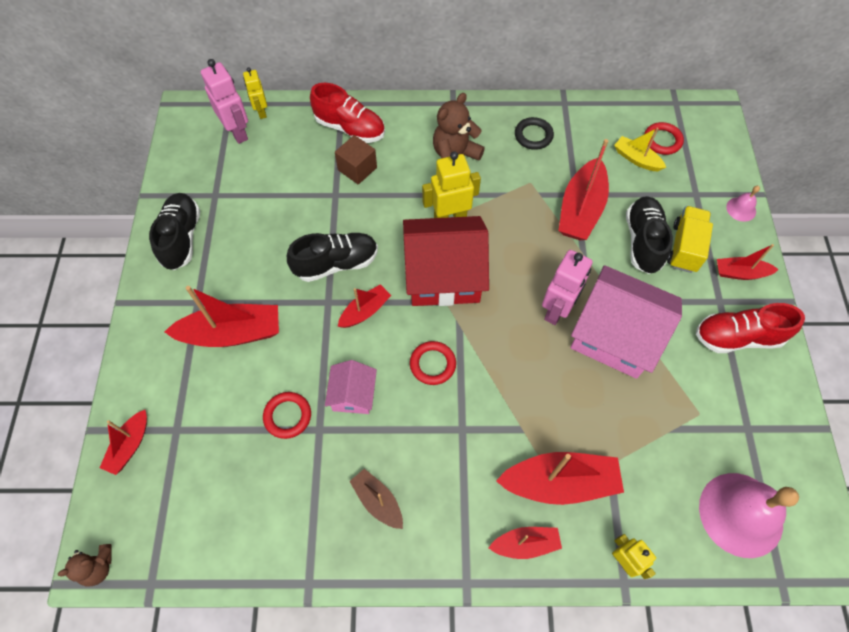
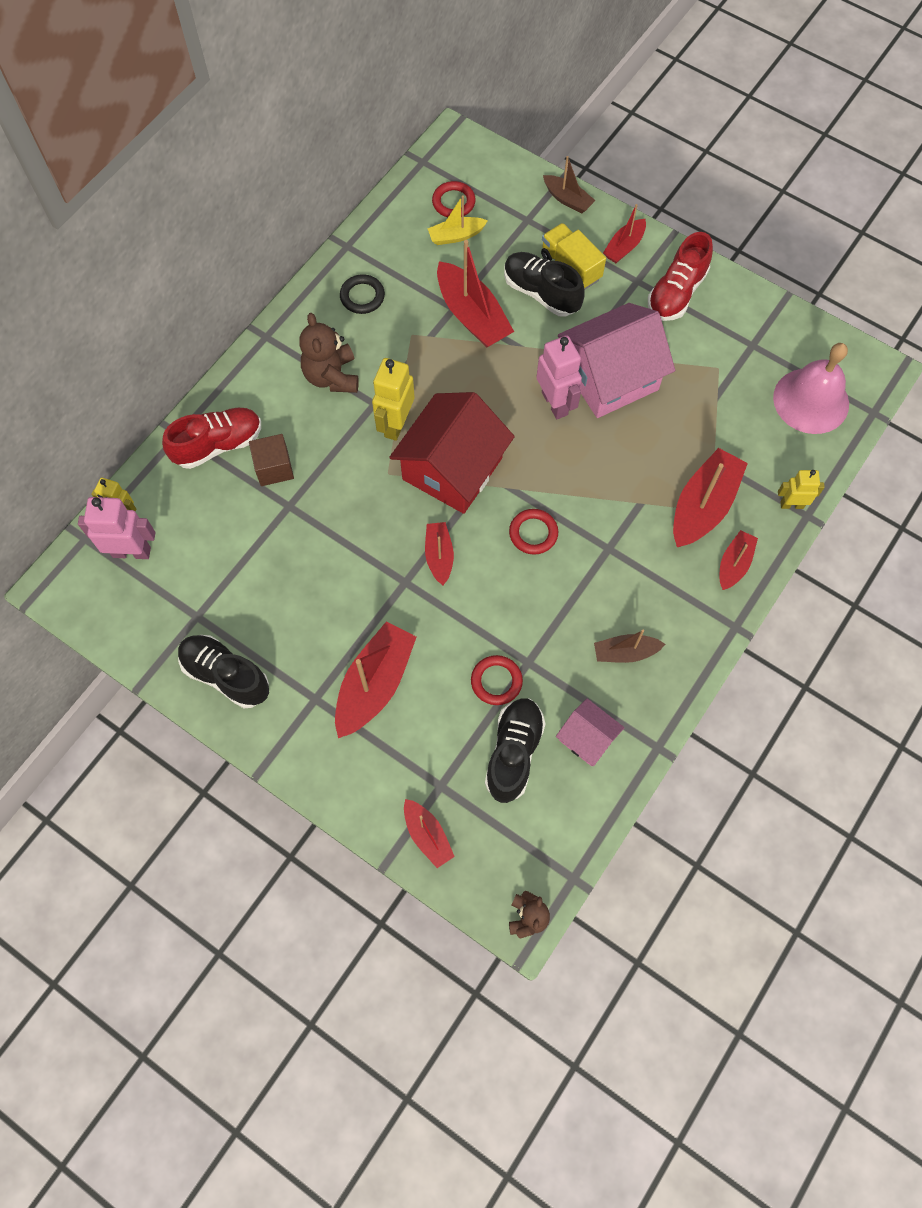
camera: 55 degrees left, 5 degrees up
(336, 263) = (369, 550): black shoe -> black shoe (513, 752)
(353, 395) = (515, 615): pink house -> pink house (587, 738)
(741, 209) = (567, 199): pink bell -> brown boat

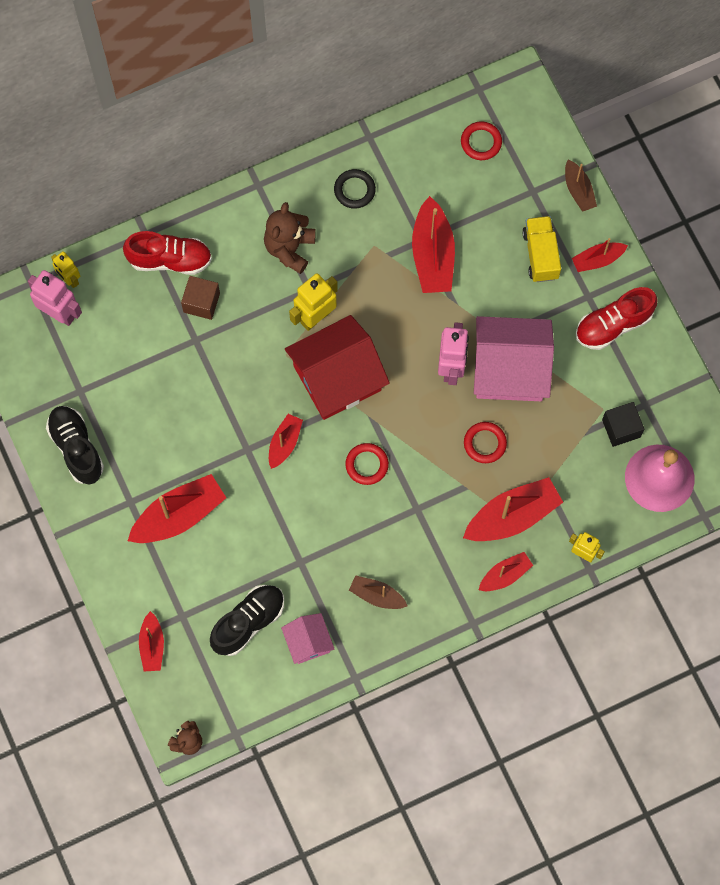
camera: 30 degrees right, 5 degrees up
(456, 236) = (464, 175): yellow boat -> none
(496, 681) = (268, 563): red ring -> red ring (485, 443)
(541, 293) = (501, 265): black shoe -> none
(746, 376) = (621, 428): none -> black cube

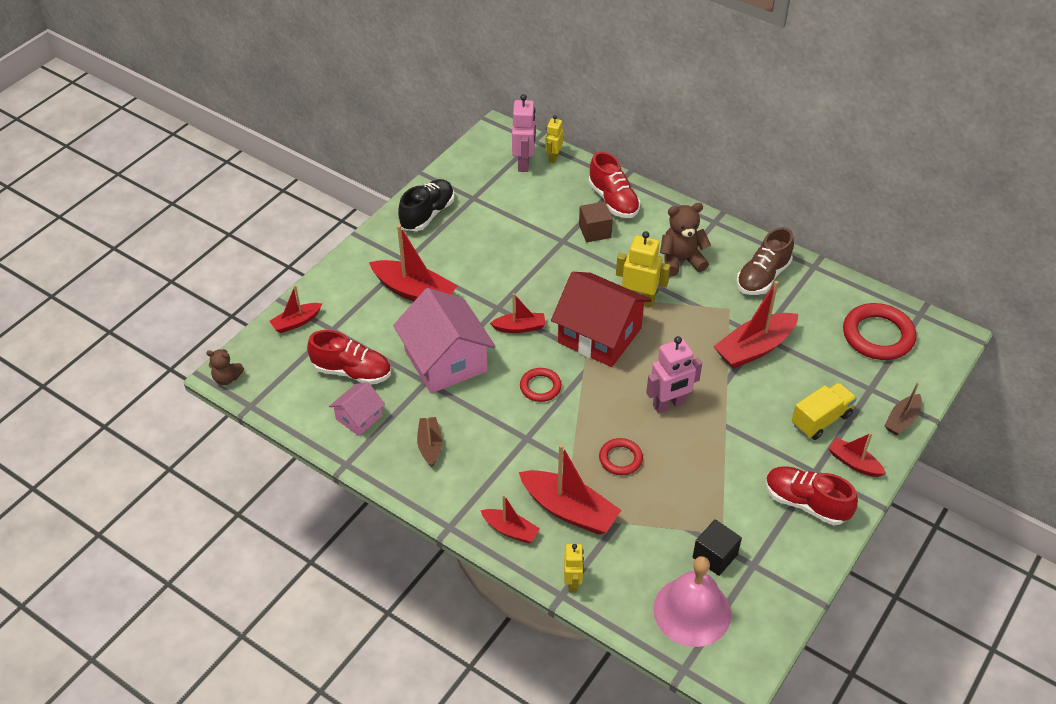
camera: 60 degrees right, 25 degrees down
(248, 622) = (352, 371): black shoe -> red shoe
(354, 190) = (763, 277): black ring -> brown shoe
(481, 142) = (878, 335): red ring -> red ring, size x1.78
(510, 369) = (701, 446): pink house -> pink house (445, 361)

